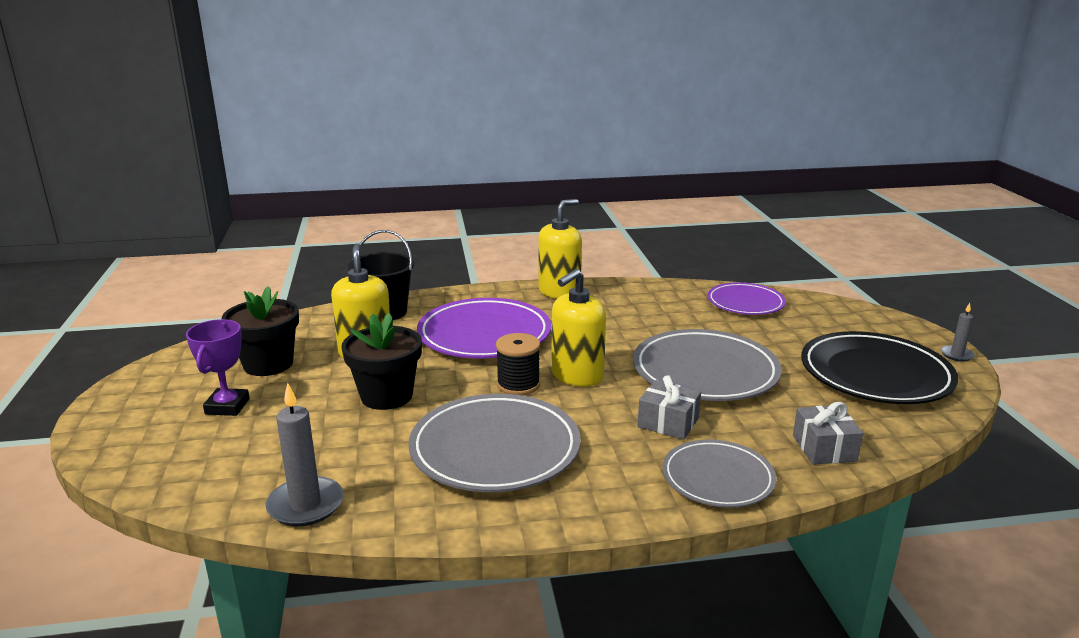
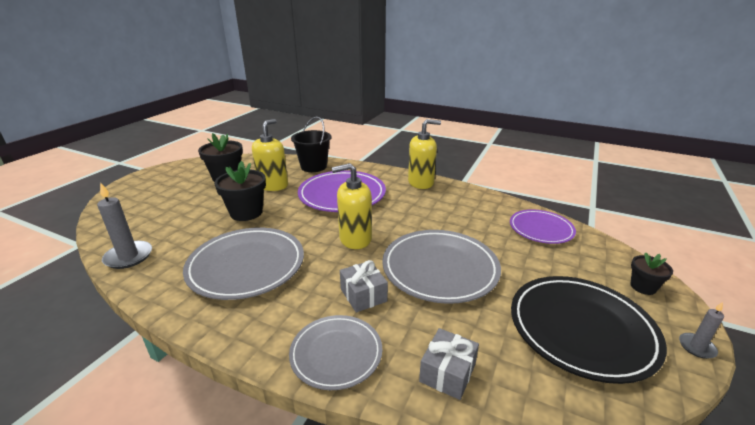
camera: 35 degrees right, 5 degrees up
(227, 406) = (181, 192): purple trophy -> none
(518, 385) = (315, 231): black spool -> none
(879, 324) = (643, 287): none -> black flower pot

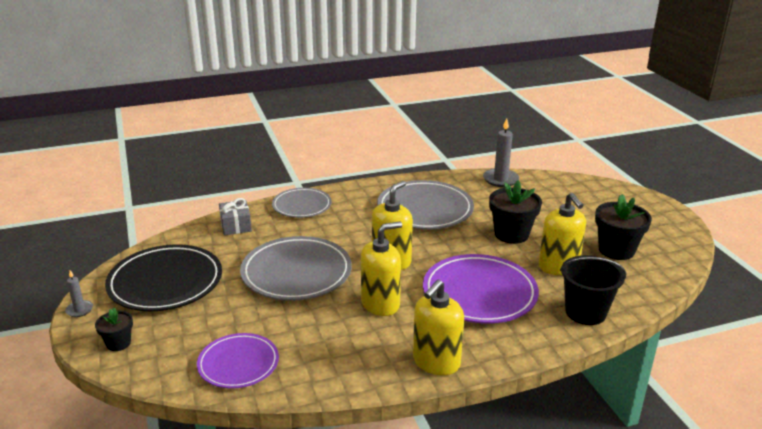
camera: 135 degrees right, 0 degrees up
(363, 295) = (326, 233): grey gift -> none
(408, 217) = (380, 304): none -> yellow soap dispenser

